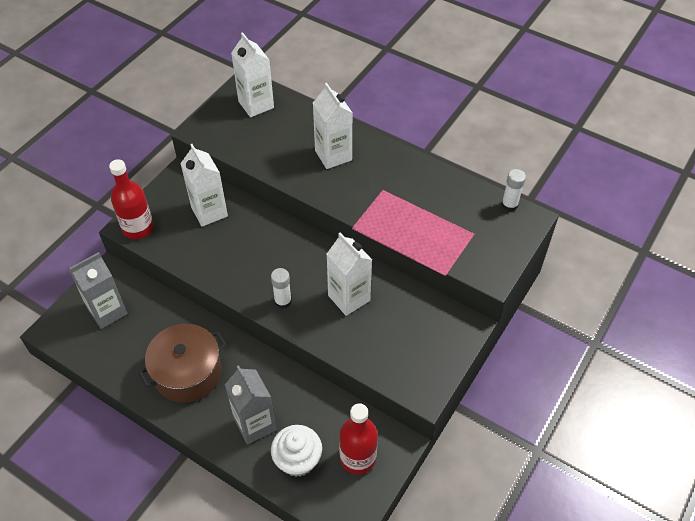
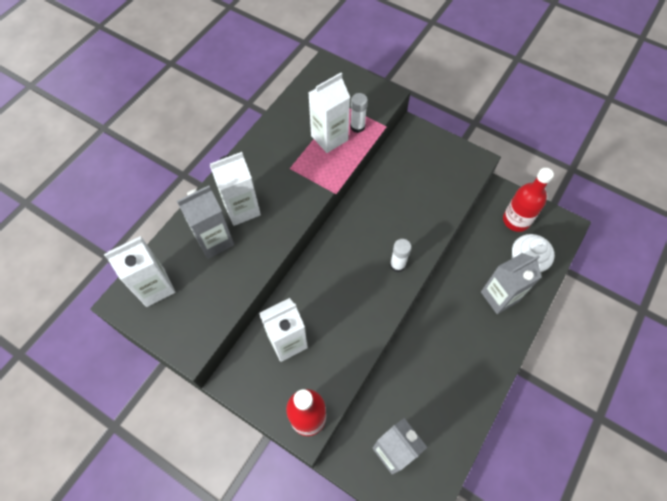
camera: 90 degrees left, 10 degrees up
(187, 373) = (457, 358): brown pot -> none
(299, 138) = (214, 240): none -> grey carton
(349, 298) = (390, 211): white carton -> white carton (329, 138)
(509, 205) = (311, 78): white glue stick -> white glue stick (357, 126)

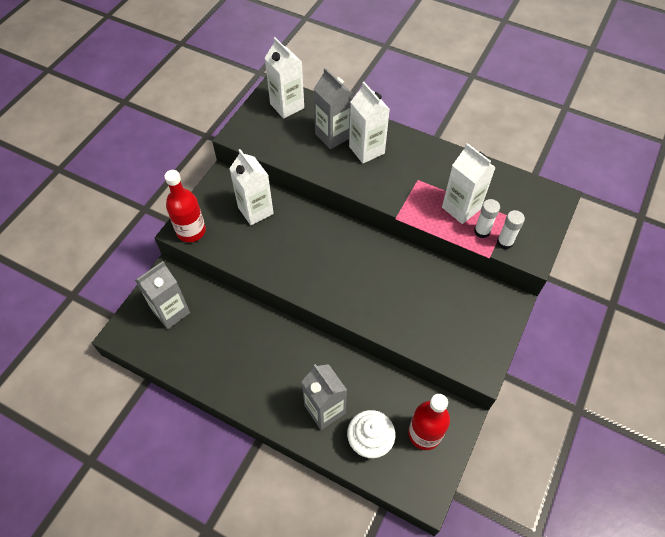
camera: 85 degrees right, 5 degrees down
(397, 265) = (337, 292): white glue stick -> white glue stick (504, 242)

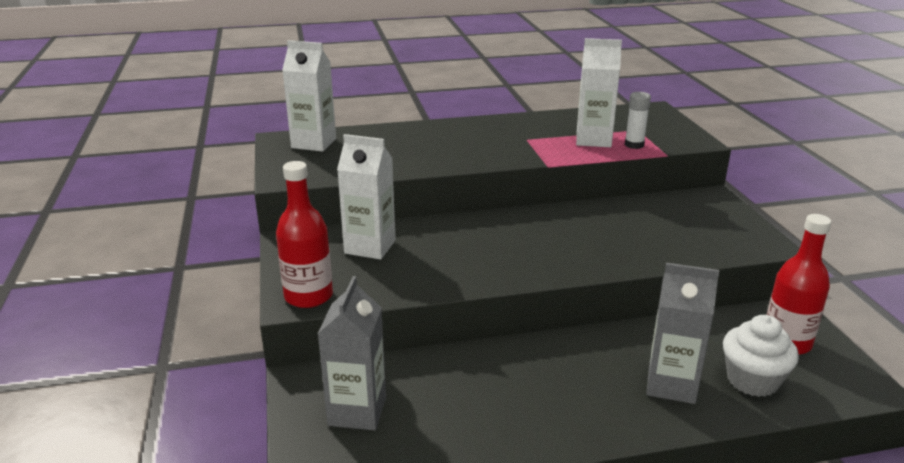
camera: 40 degrees left, 30 degrees down
(333, 136) = (397, 144): grey carton -> none
(366, 150) = (447, 140): white carton -> none
(504, 242) = (663, 143): white glue stick -> none

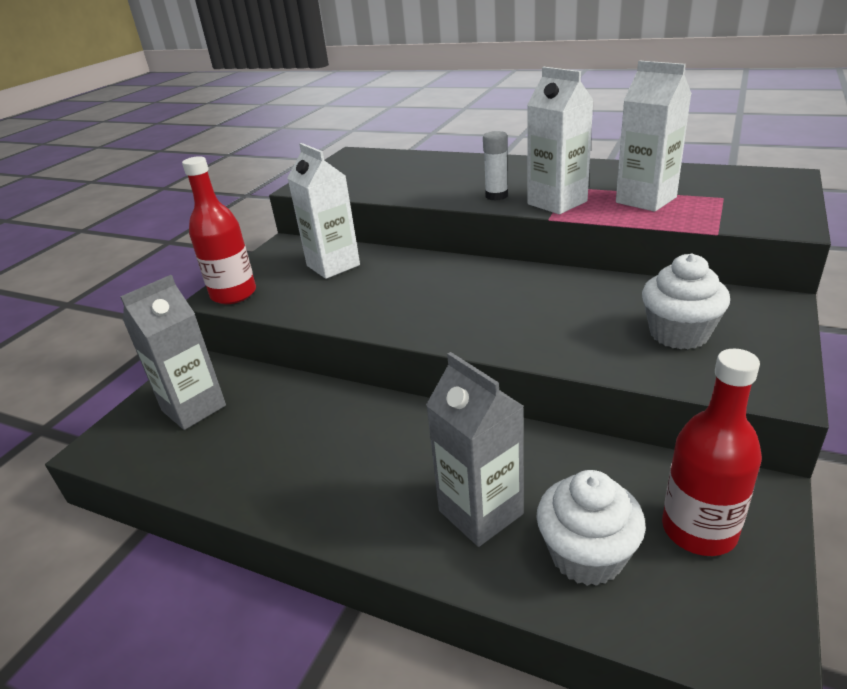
camera: 40 degrees right, 5 degrees up
(314, 143) = (371, 161): white carton -> white carton (557, 203)
(634, 145) = (690, 214): white glue stick -> white glue stick (496, 196)
(686, 228) = (679, 333): none -> white cupcake

